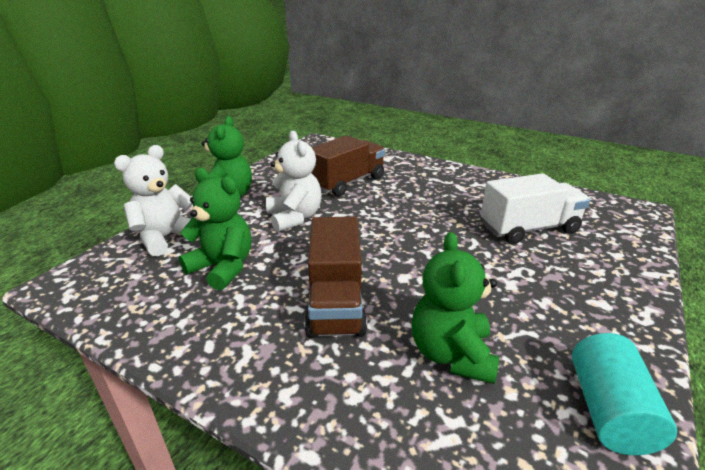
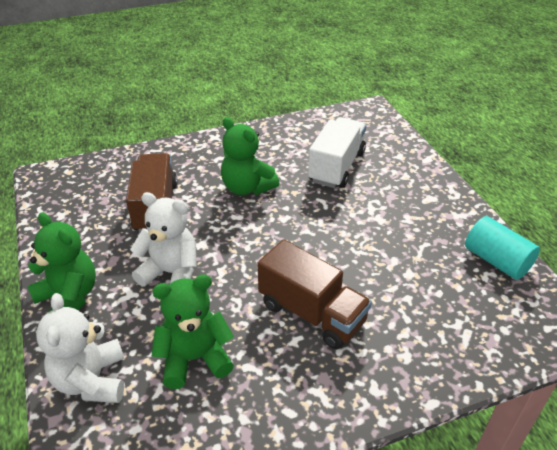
camera: 50 degrees left, 10 degrees up
(451, 354) = (411, 290): green teddy bear -> green teddy bear (247, 187)

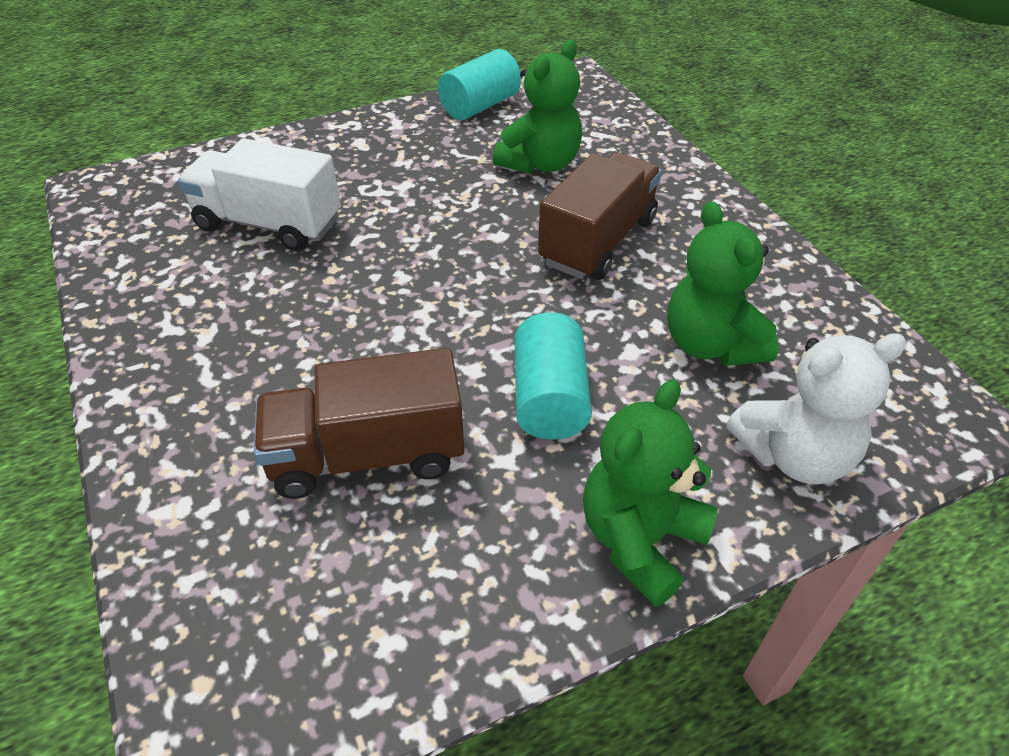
camera: 95 degrees left, 5 degrees up
(171, 273) = (549, 398): white teddy bear -> turquoise cylinder
(247, 187) = (315, 326): green teddy bear -> green teddy bear (540, 164)

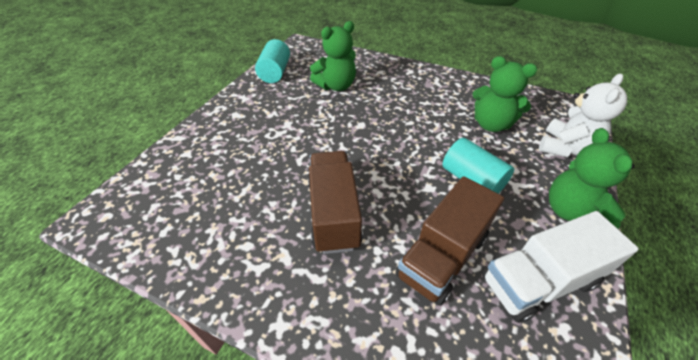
camera: 40 degrees left, 0 degrees up
(269, 224) = (241, 179): white truck -> white truck (539, 281)
(540, 164) = (336, 86): green teddy bear -> green teddy bear turned 60 degrees clockwise
(598, 242) = (402, 107): brown truck -> brown truck (334, 213)

